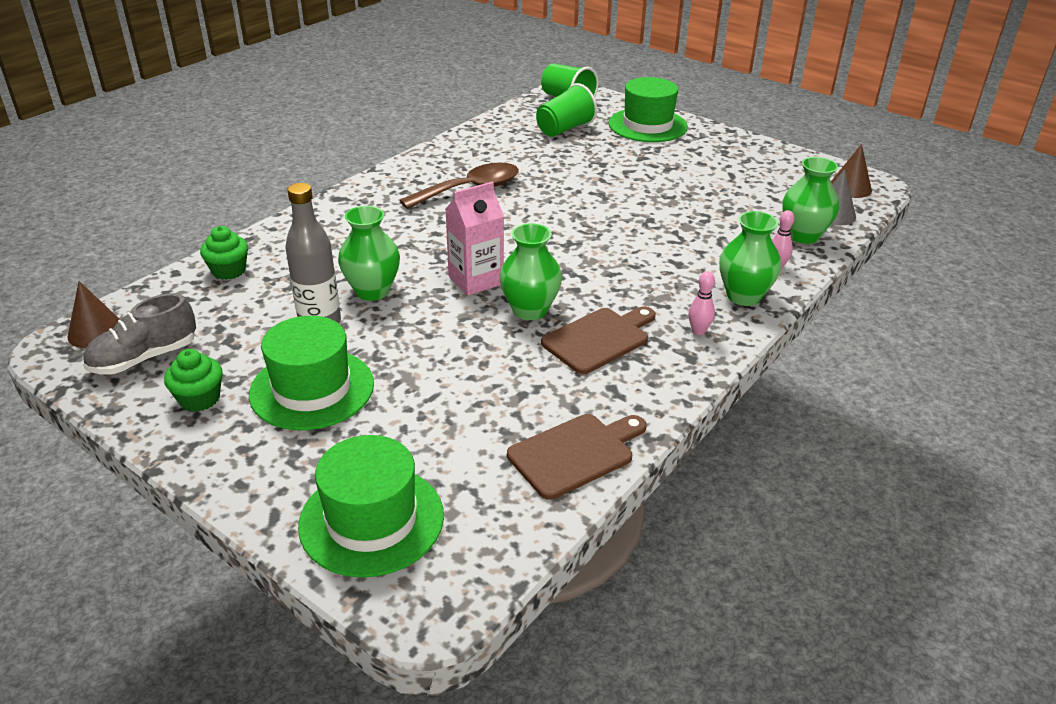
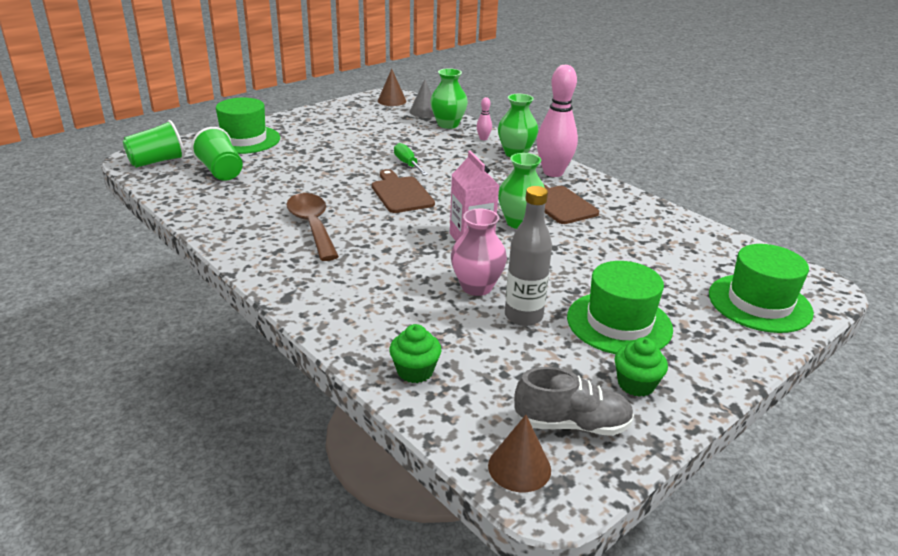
camera: 80 degrees left, 5 degrees down
(144, 358) = (572, 424): grey shoe -> grey shoe turned 60 degrees counterclockwise
(372, 291) = (476, 287): green vase -> pink vase
(575, 454) = (680, 227): brown cutting board -> brown cutting board (401, 193)
(650, 221) = (407, 164): none -> green screwdriver
(698, 331) = (553, 172): pink bowling pin -> pink bowling pin, size x2.33

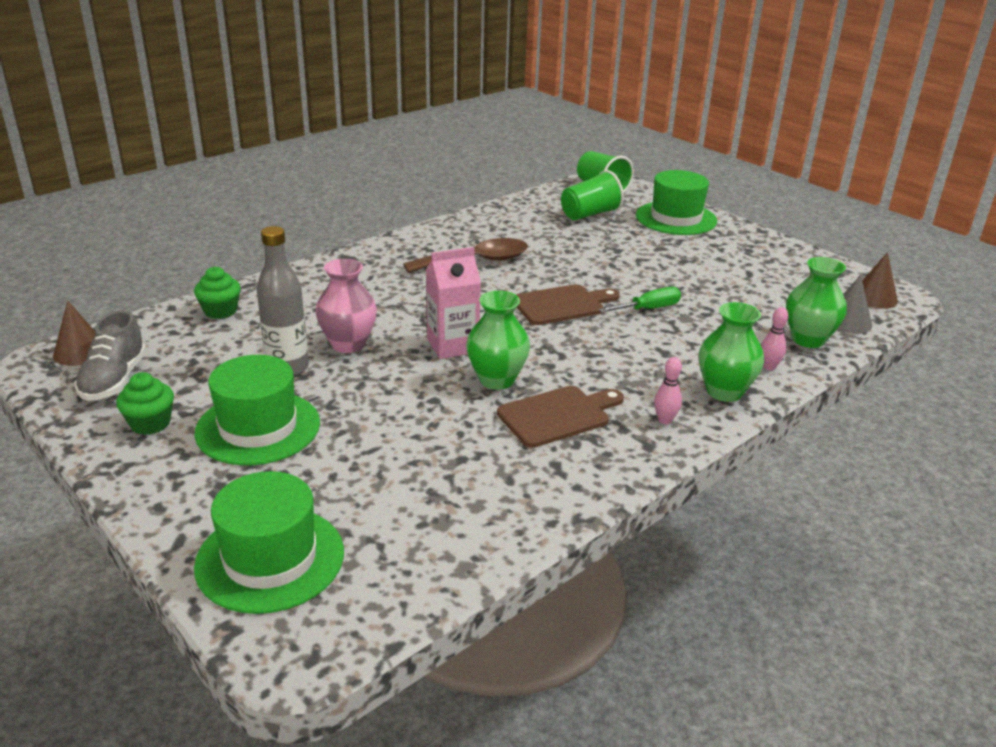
camera: 90 degrees right, 0 degrees up
(553, 172) = (665, 420): pink bowling pin -> pink bowling pin, size x0.43

